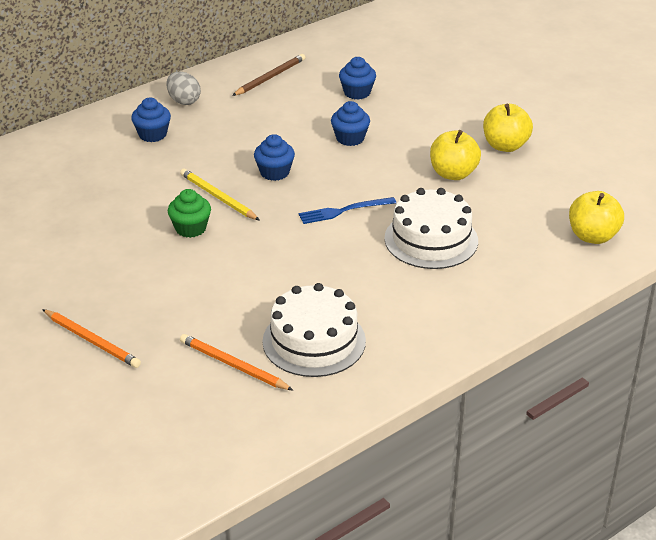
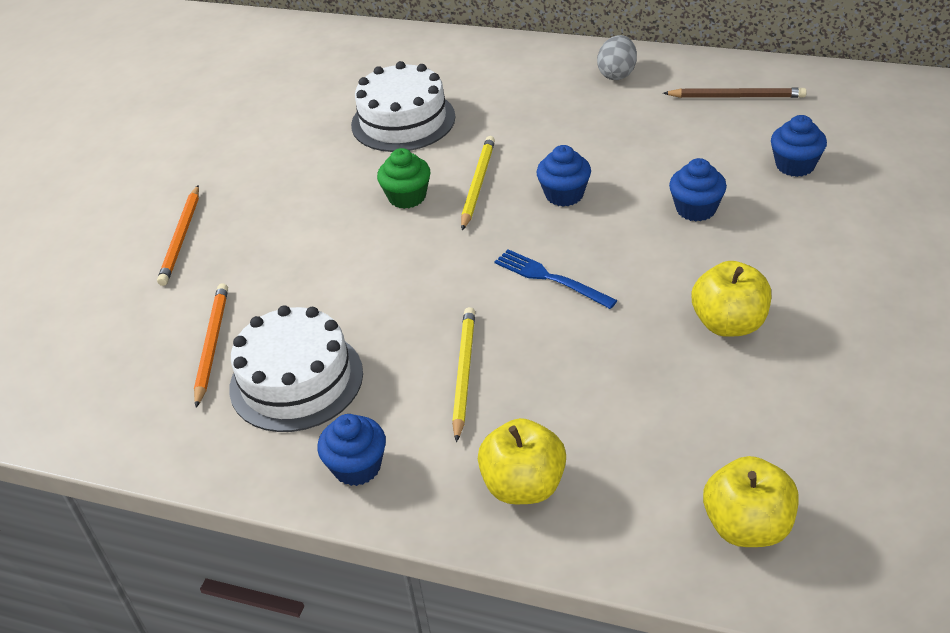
camera: 60 degrees right, 5 degrees up
(152, 134) = (536, 90): blue cupcake -> blue cupcake (357, 467)
(385, 275) = (463, 373): none -> yellow pencil
(431, 239) = (571, 374): white cake -> white cake (403, 121)
(505, 146) = (851, 337): yellow apple -> yellow apple (524, 486)

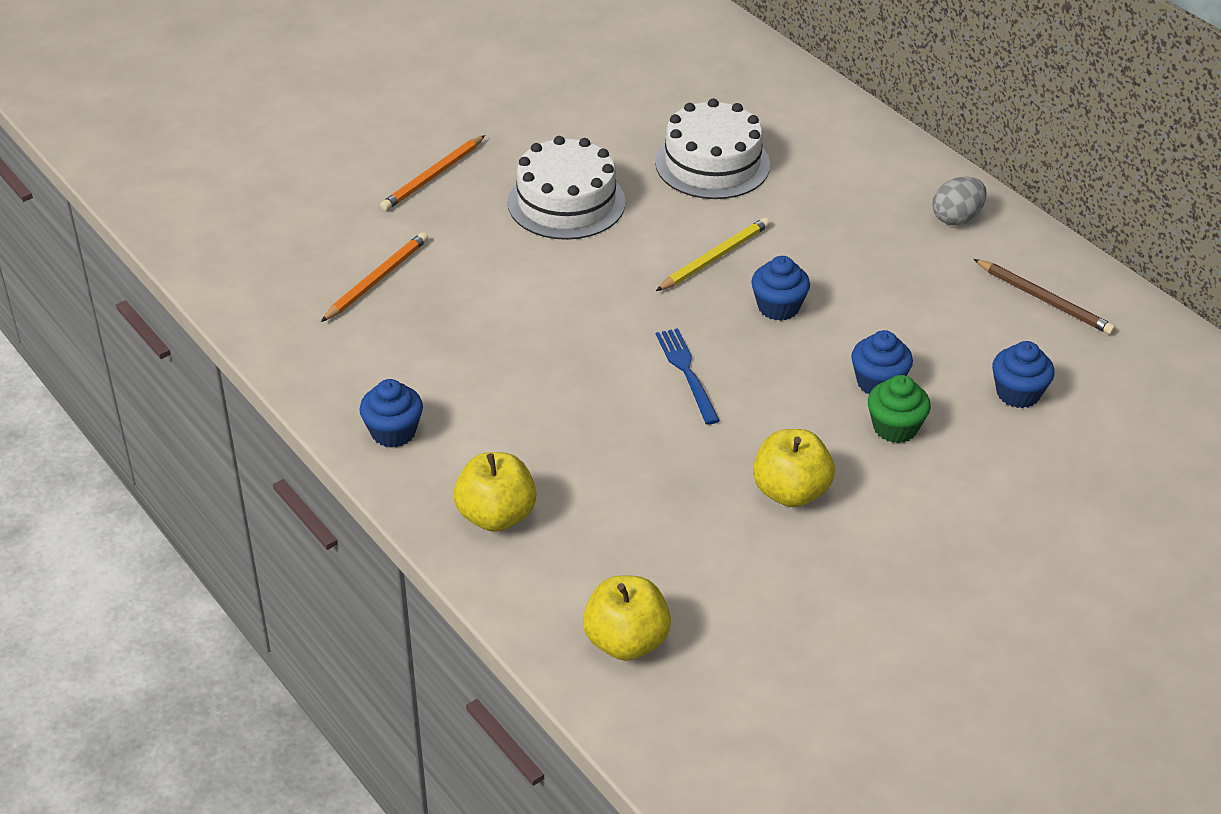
camera: 30 degrees right, 0 degrees up
(296, 380) = (411, 342): white cake -> white cake (566, 202)
(407, 197) = (644, 237): green cupcake -> green cupcake (895, 428)
(463, 373) = (539, 408): yellow pencil -> none

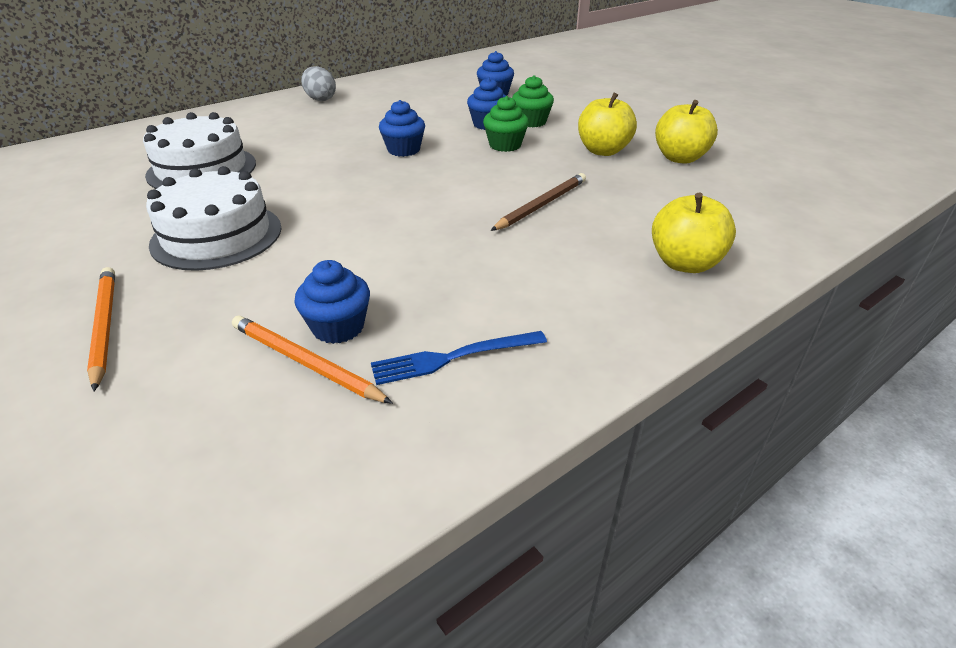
camera: 90 degrees left, 5 degrees down
(393, 432) = (588, 332): blue cupcake -> blue cupcake (338, 327)
(433, 176) = (104, 326): orange pencil -> orange pencil turned 150 degrees counterclockwise
(626, 641) = (786, 205): yellow apple -> yellow apple (680, 158)
(687, 373) = (480, 182): blue fork -> blue fork (454, 357)
(715, 257) = (335, 170): yellow pencil -> none
(802, 397) = (505, 145): none -> green cupcake
(1045, 300) = (410, 84): brown pencil -> brown pencil (542, 205)

